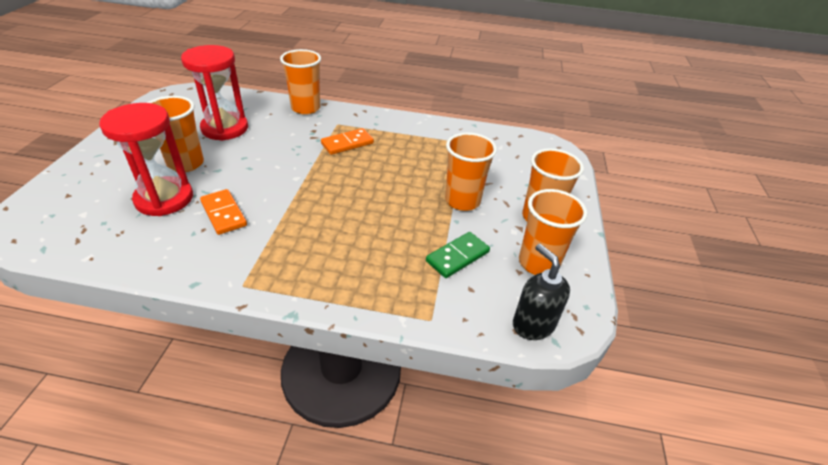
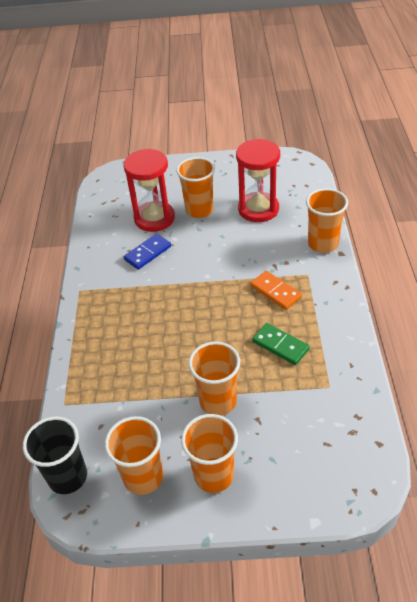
camera: 85 degrees right, 5 degrees up
(223, 214) = (147, 253): orange domino -> blue domino
(457, 256) = (137, 410): green domino -> green domino (280, 345)
(533, 324) = (68, 476): black soap dispenser -> black cup

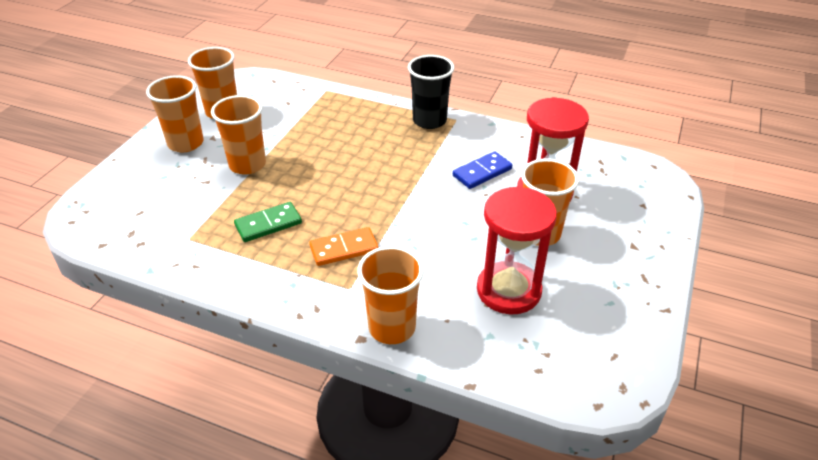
camera: 110 degrees right, 5 degrees down
(68, 476) = (260, 82): black cup -> black cup (429, 121)
(147, 253) = (482, 172): blue domino -> blue domino turned 75 degrees clockwise

